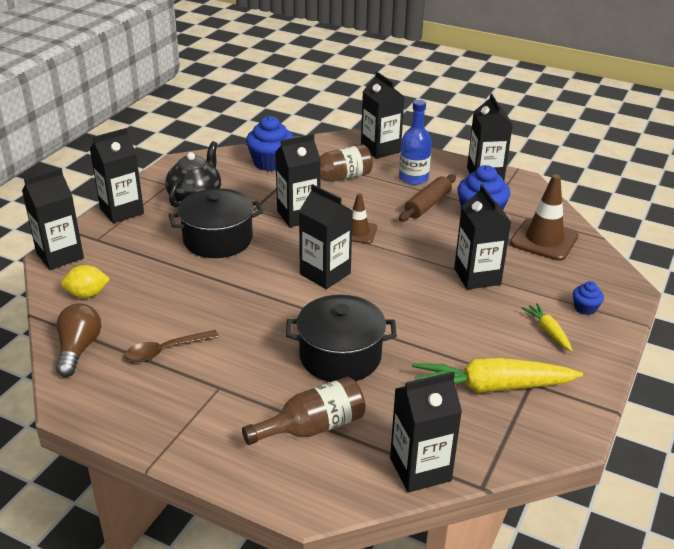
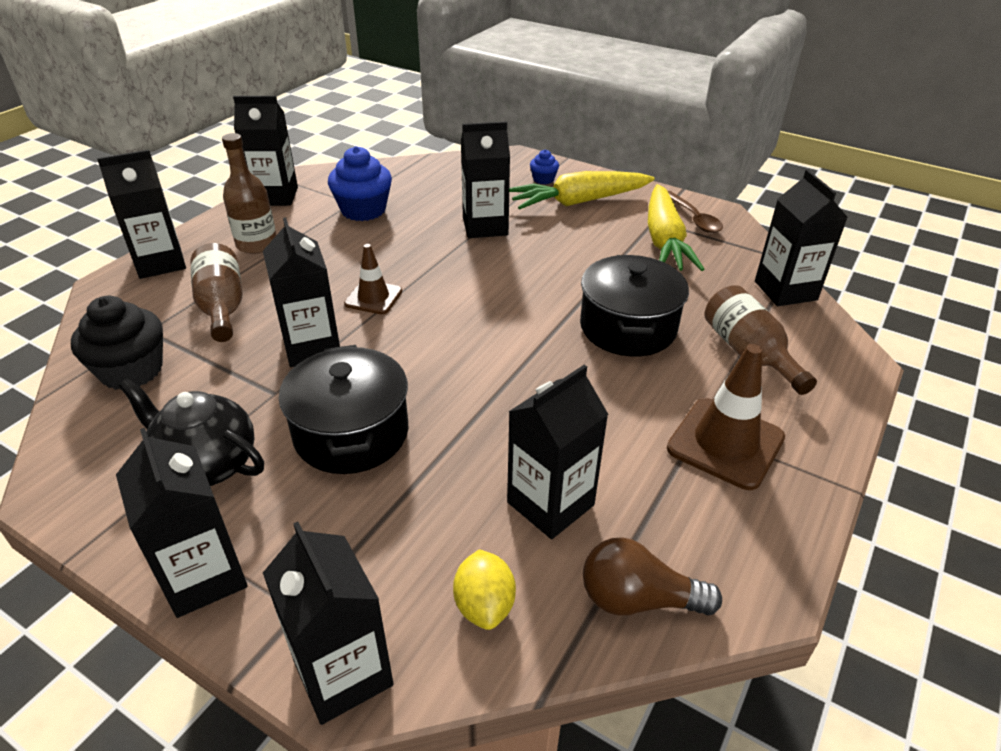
camera: 85 degrees left, 5 degrees up
(165, 351) = (632, 485): brown spoon -> brown spoon (694, 218)
(270, 163) = (132, 370): blue cupcake -> black cupcake
(325, 274) = (463, 330): black carton -> black carton (550, 504)
(413, 178) = (257, 244): blue bottle -> brown bottle
(427, 205) = (327, 241): brown rolling pin -> none
(544, 240) = (425, 182): brown traffic cone -> brown traffic cone (725, 443)
(548, 331) = (578, 202): yellow carrot -> yellow carrot, size x2.07

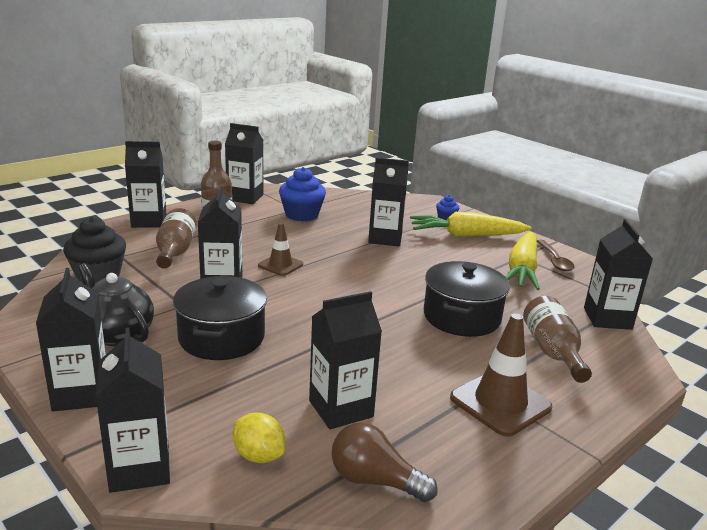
camera: 15 degrees right, 15 degrees down
(484, 605) = (258, 455): yellow lemon -> yellow lemon turned 60 degrees counterclockwise

